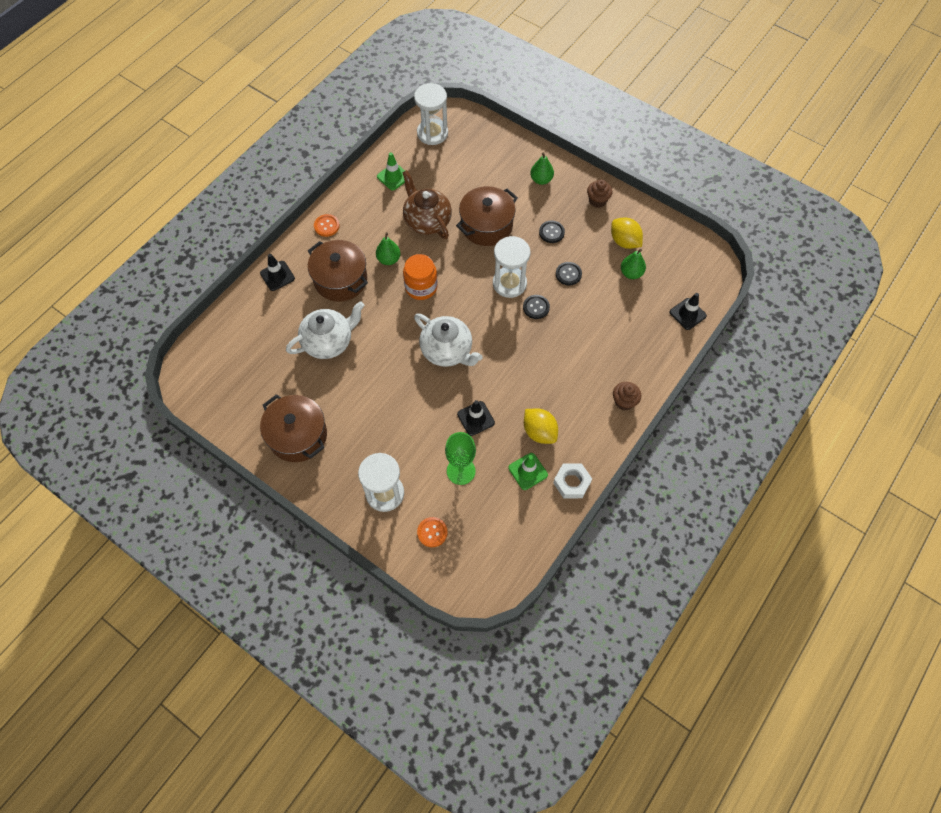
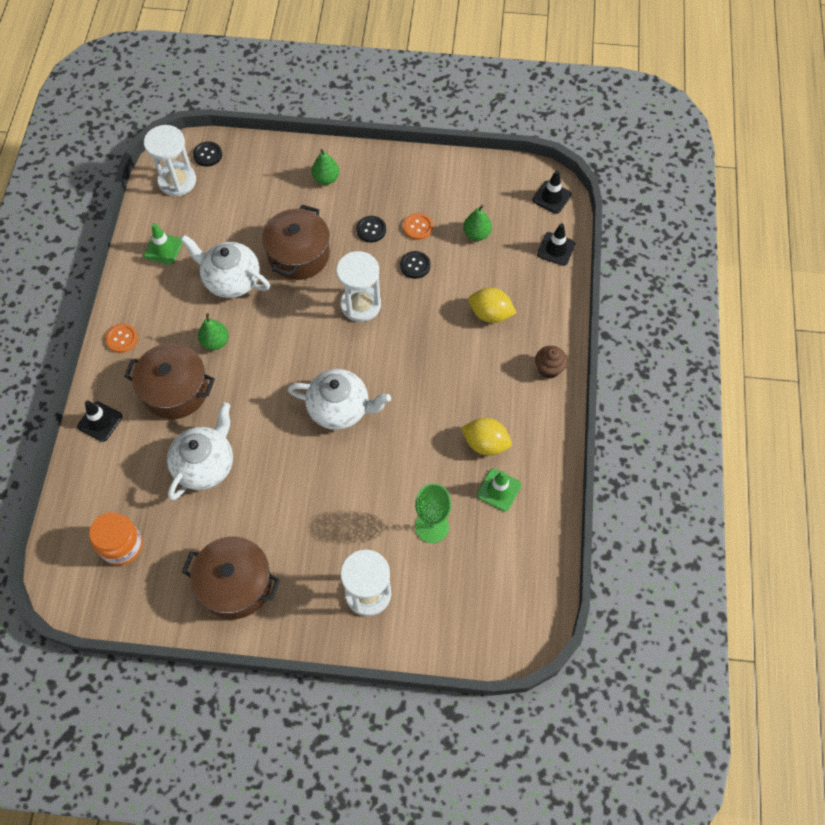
camera: 30 degrees left, 0 degrees up
(421, 287) = (269, 355): orange jar -> orange jar (122, 545)
(427, 221) = (231, 280): brown teapot -> white teapot
(432, 532) = (442, 606): orange button -> orange button (418, 227)
(476, 418) = (413, 464): black traffic cone -> black traffic cone (551, 197)
(536, 307) = (403, 316): black button -> black button (207, 155)
(572, 482) = (548, 477): white nut -> none
(597, 201) = (397, 174): brown cupcake -> none
(624, 241) = (450, 204): yellow lemon -> yellow lemon (490, 314)

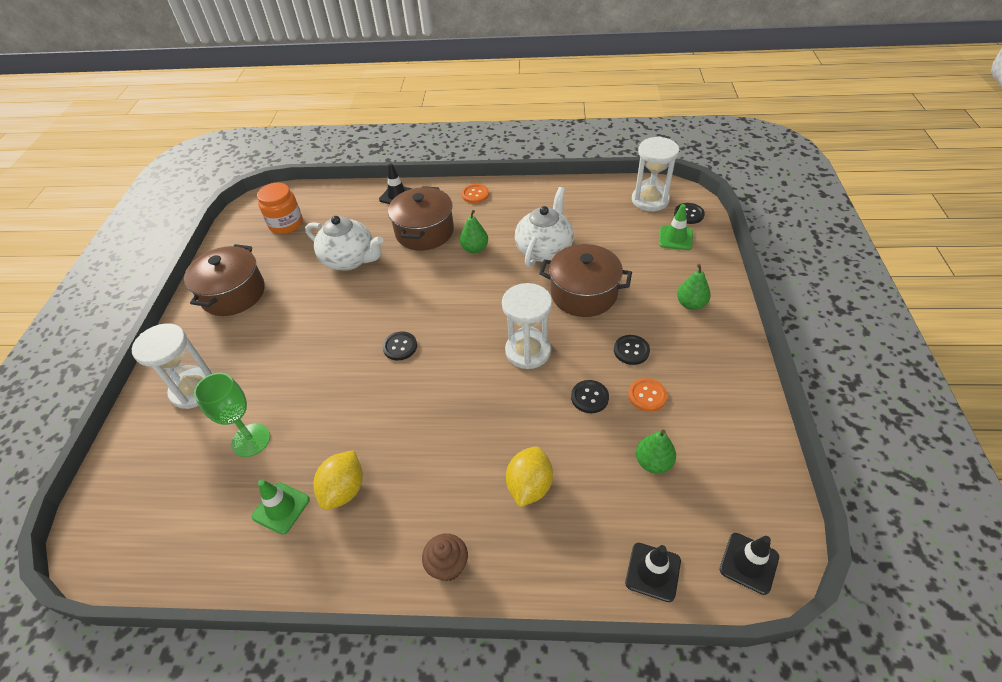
camera: 90 degrees right, 15 degrees down
(163, 249) = (571, 203): green traffic cone -> green traffic cone (675, 238)
(340, 408) = (400, 347): white teapot -> black button

